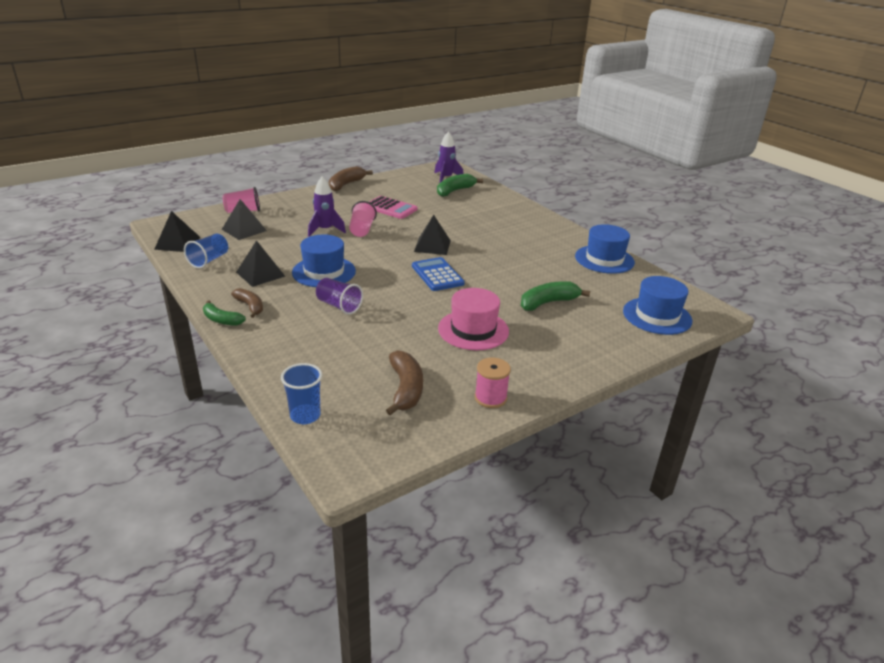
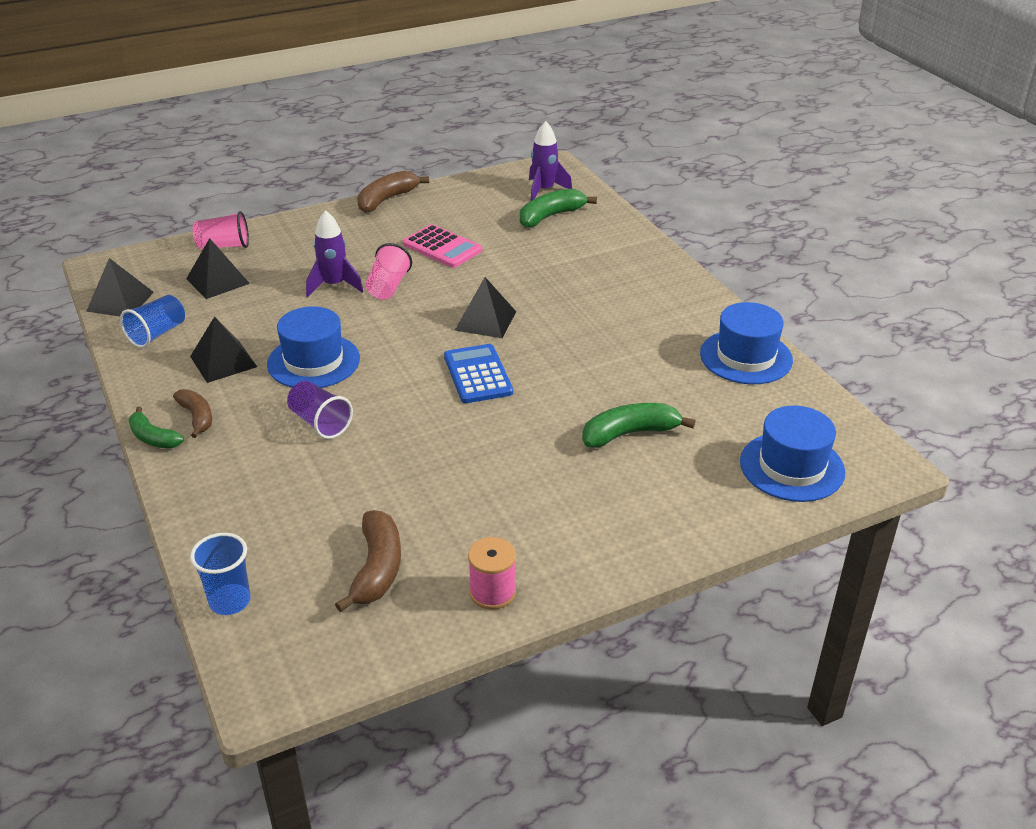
camera: 10 degrees right, 5 degrees up
(473, 330) = (502, 475): pink hat -> none

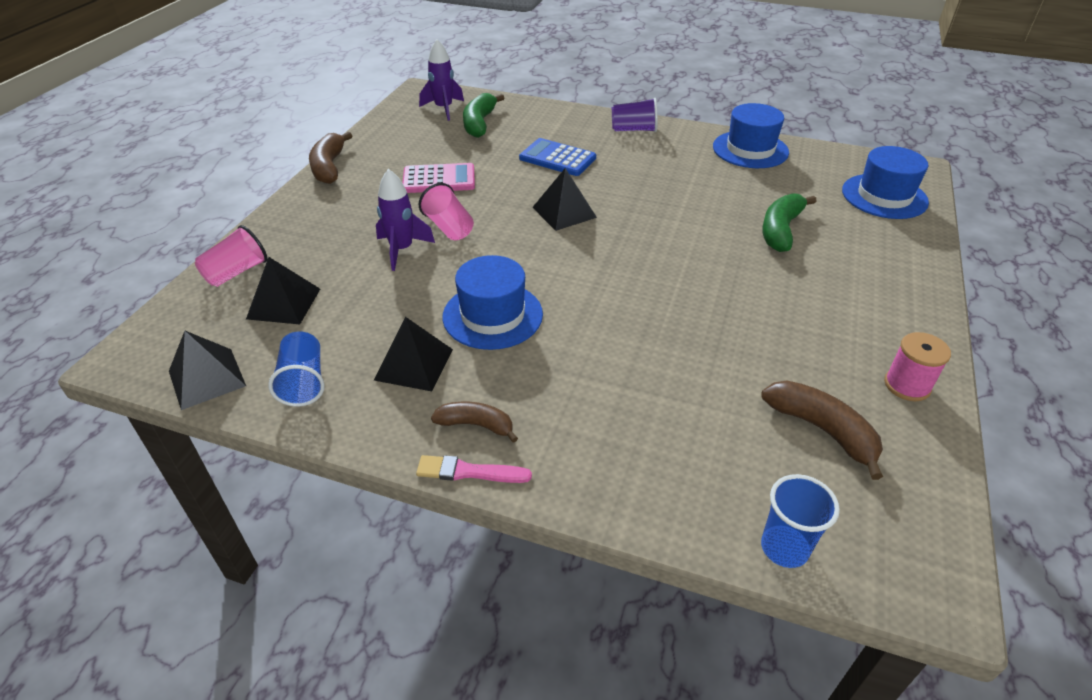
camera: 45 degrees left, 5 degrees up
(153, 438) = (469, 472): green banana -> pink brush
(320, 423) = (584, 357): purple cup -> purple cup (634, 130)
(478, 374) = (627, 250): blue calculator -> blue calculator (557, 158)

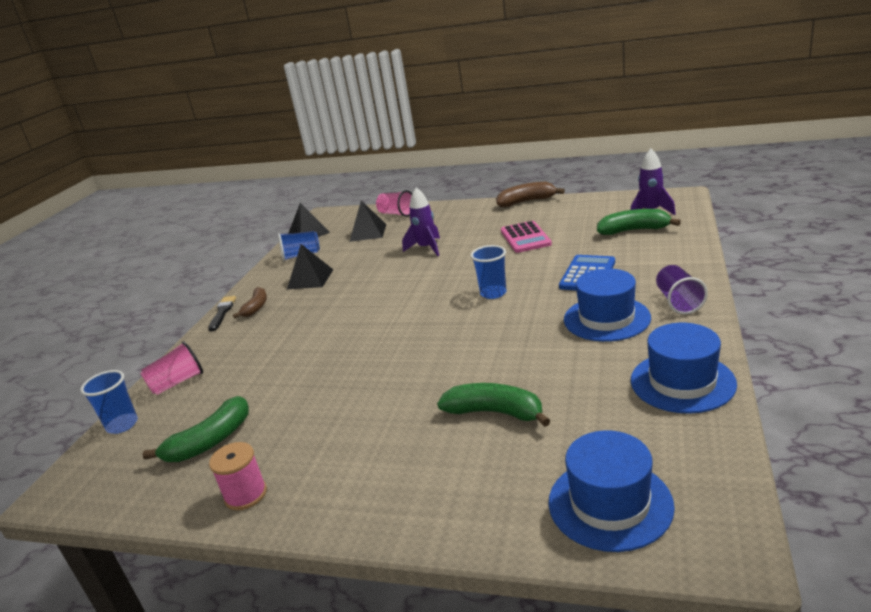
camera: 90 degrees right, 15 degrees down
(449, 227) = (457, 256): pink cup -> pink cup (177, 382)
(469, 472) = (222, 313): pink brush -> black brush
(492, 315) = (355, 292): blue hat -> blue hat (606, 319)
(564, 212) = (493, 293): black pyramid -> blue cup
(822, 430) = (210, 441): brown banana -> green banana

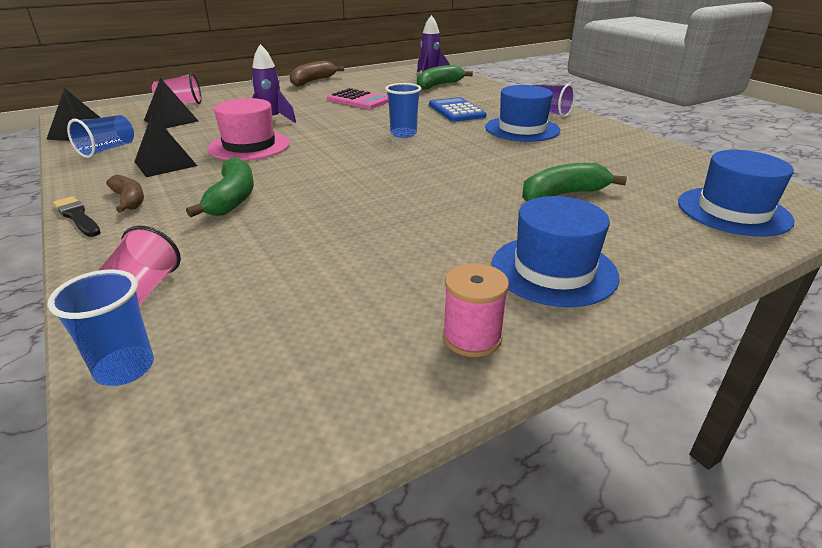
camera: 50 degrees left, 5 degrees up
(210, 441) = (323, 320): green banana -> green banana (232, 198)
(374, 275) = (249, 146): none -> pink hat
(682, 382) = (635, 146): blue hat -> blue hat (553, 270)

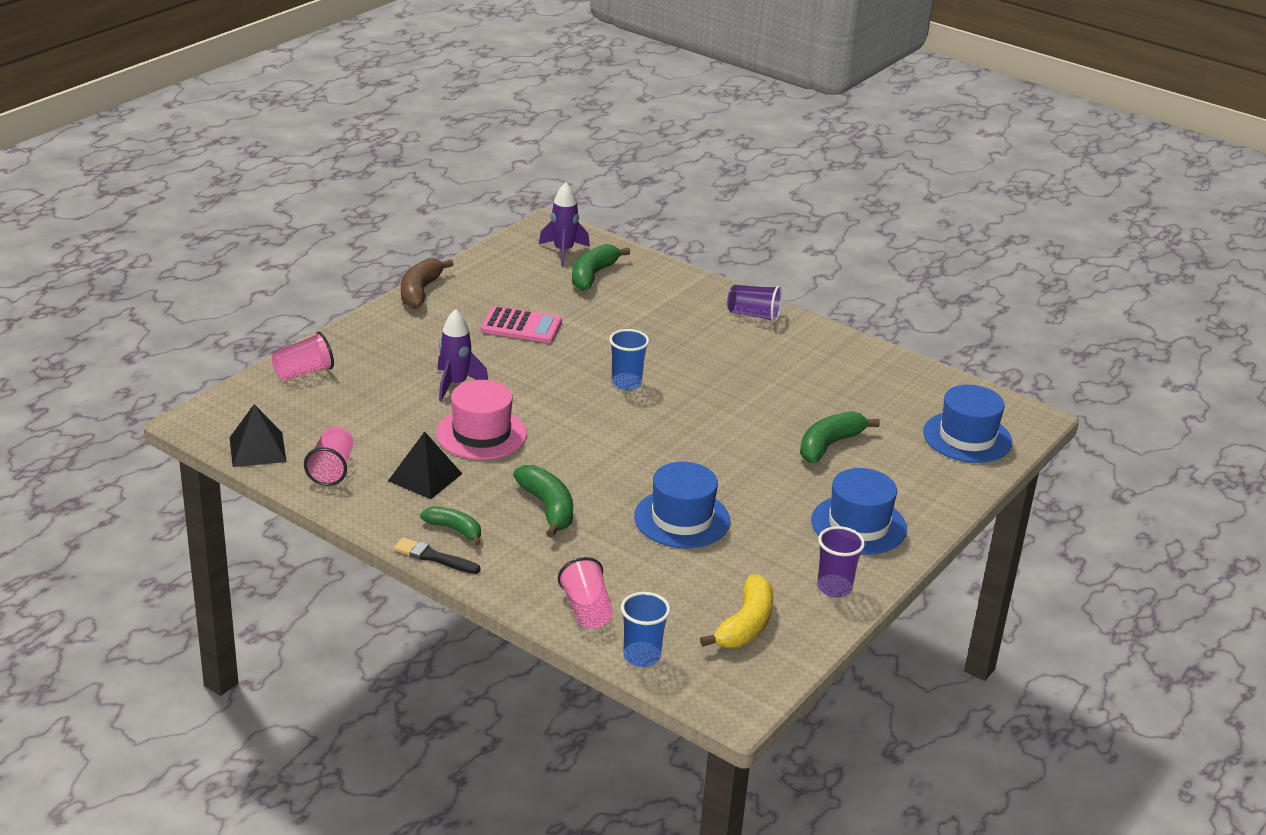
camera: 25 degrees left, 0 degrees up
(107, 149) = (332, 469): blue cup -> pink cup
(129, 200) = (454, 529): brown banana -> green banana
(171, 120) = (336, 407): black pyramid -> none
(306, 359) = (746, 625): none -> yellow banana
(456, 111) = (652, 329): blue calculator -> none
(472, 337) = (834, 588): pink spool -> purple cup
(522, 129) = (743, 352): blue hat -> blue hat (682, 519)

